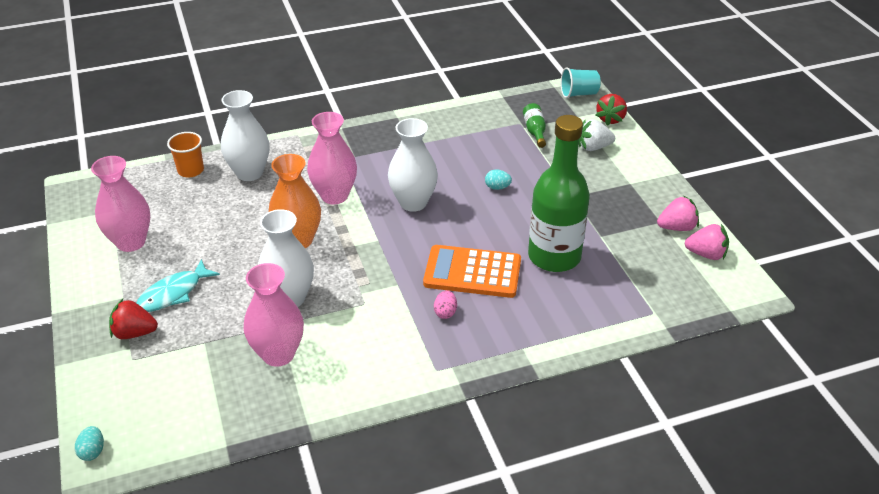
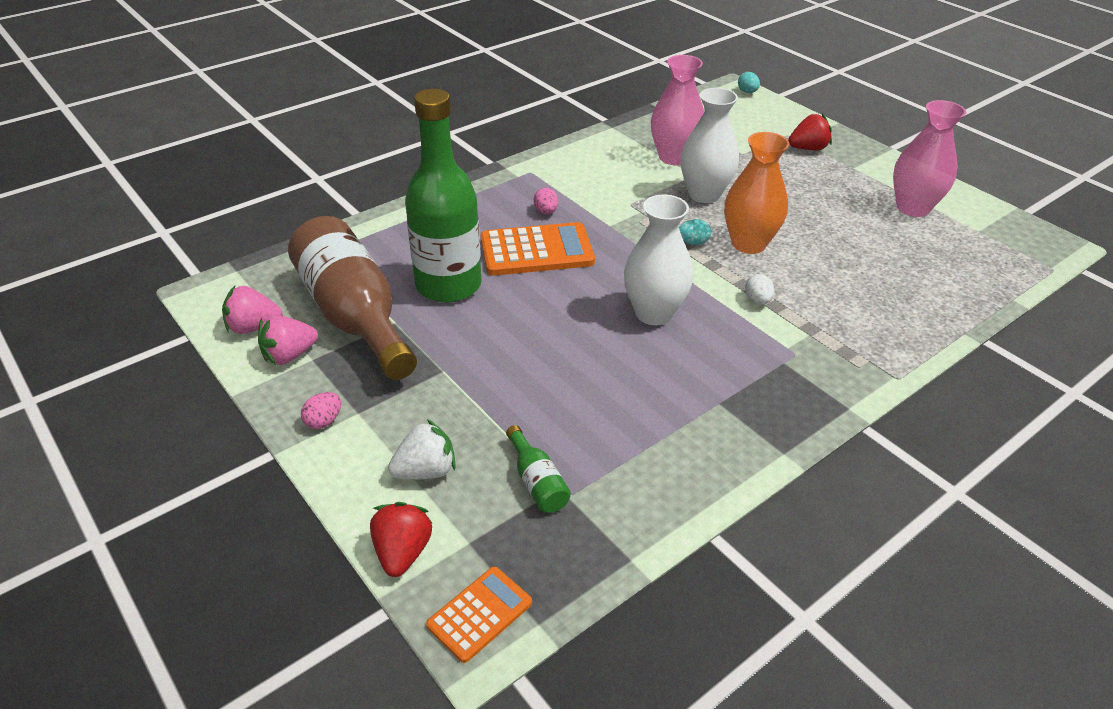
camera: 160 degrees right, 0 degrees up
(174, 293) = (813, 178): turquoise fish -> none
(191, 170) = (963, 293): orange cup -> none
(249, 173) = (891, 306): white vase -> none
(334, 195) = (757, 300): pink vase -> white egg
(497, 187) = (554, 359): turquoise egg -> turquoise egg (693, 242)
(578, 94) = (480, 614): turquoise cup -> orange calculator
(630, 246) = (355, 316): none -> brown bottle
(651, 183) = (324, 421): none -> pink egg

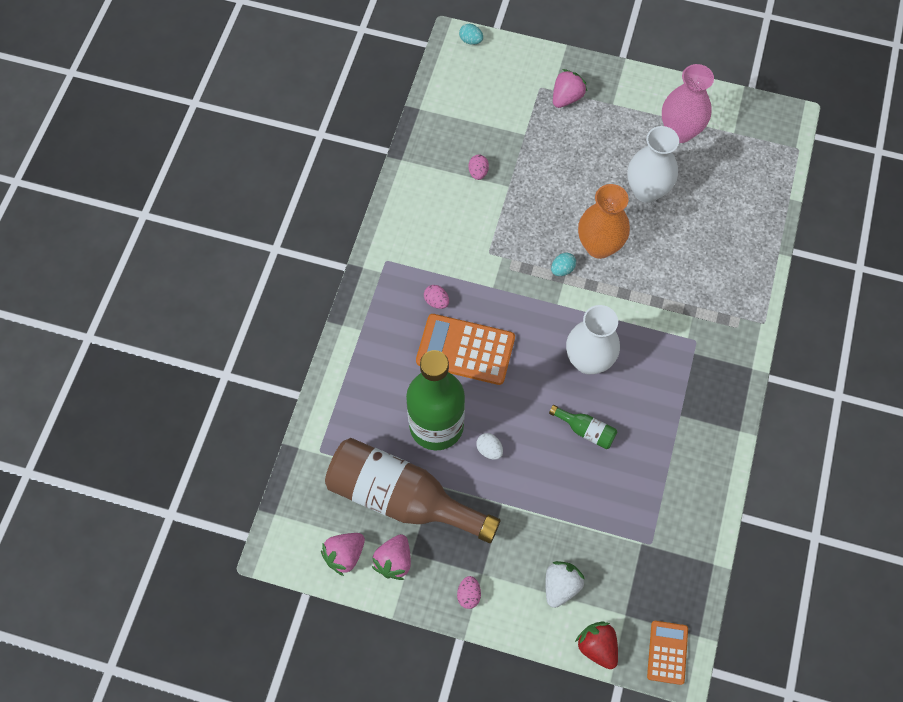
camera: 35 degrees left, 25 degrees up
(536, 251) = (465, 349): orange calculator -> orange calculator turned 120 degrees counterclockwise
(537, 482) = (627, 548): green bottle -> green bottle (586, 430)
(674, 157) = (478, 172): pink vase -> pink egg
(704, 194) = (532, 207): white vase -> white vase (646, 191)
(757, 300) = (642, 304): white egg -> white egg (489, 450)
(808, 148) = (566, 98): red strawberry -> pink strawberry

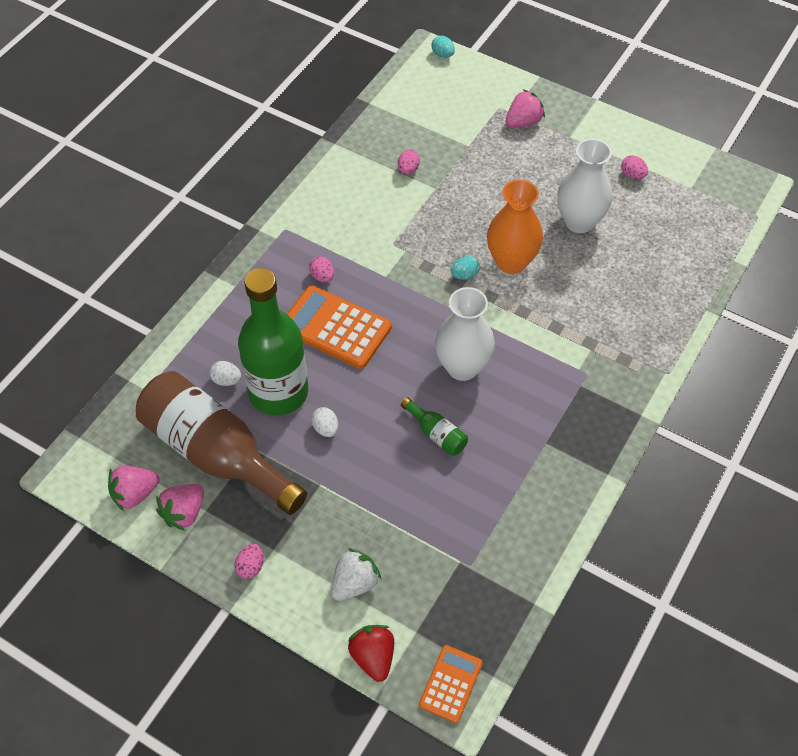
camera: 15 degrees right, 10 degrees down
(386, 425) = (226, 380): none -> white egg
(679, 131) = (632, 175): pink vase -> pink egg

